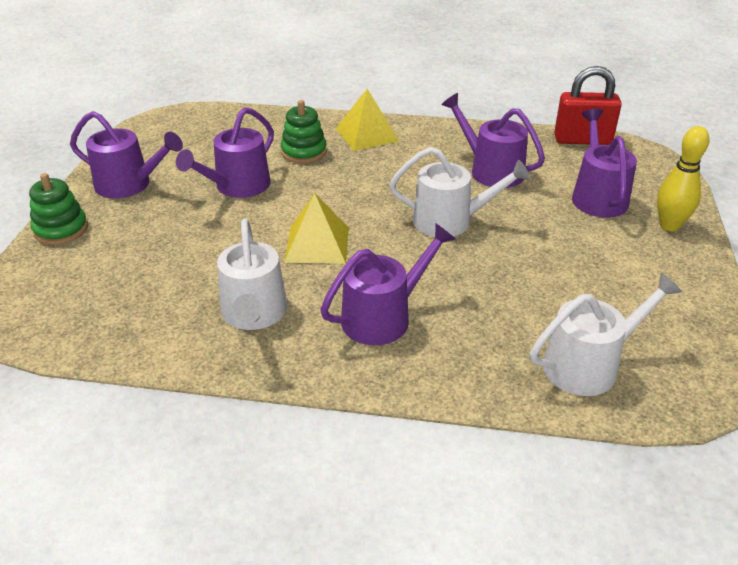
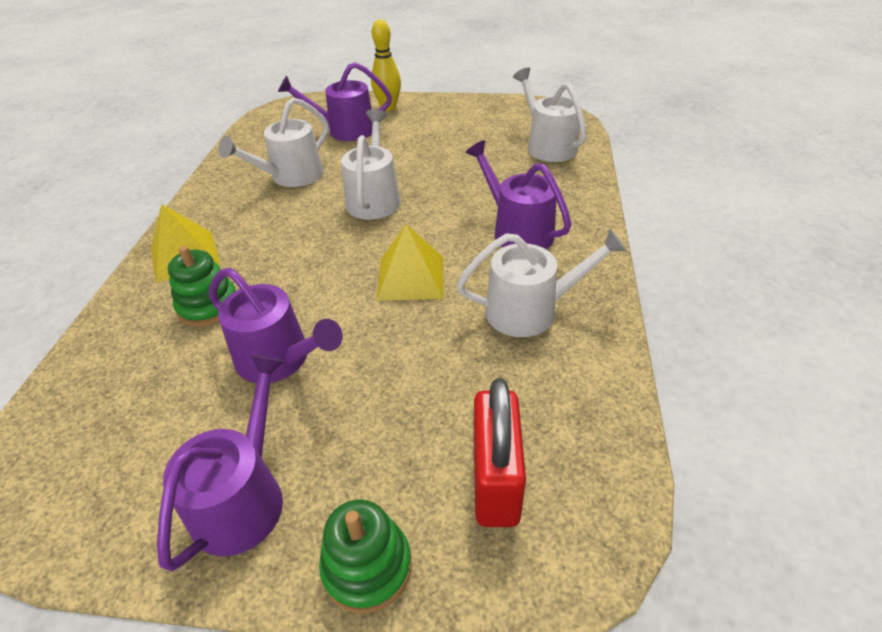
camera: 90 degrees left, 5 degrees up
(491, 170) = (291, 176): purple watering can -> white watering can
(582, 140) = (252, 131): red padlock -> red padlock (495, 480)

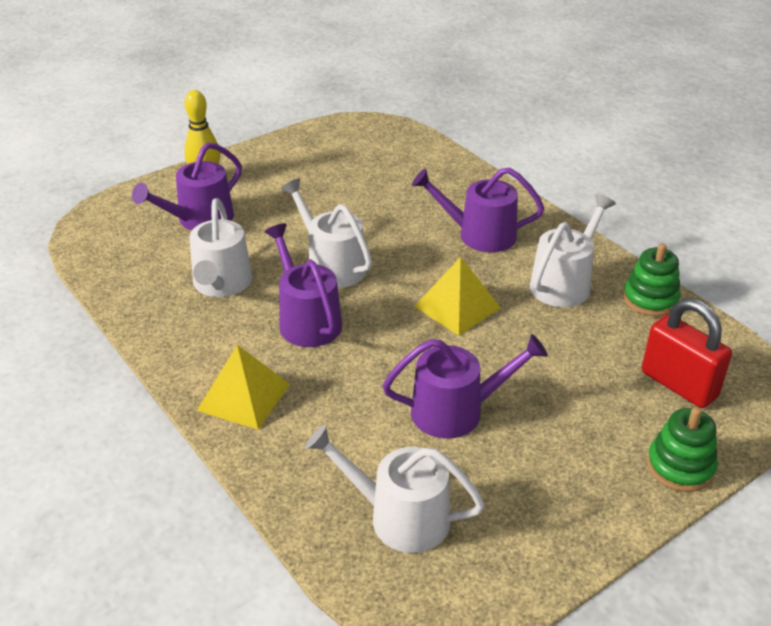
camera: 45 degrees left, 5 degrees down
(208, 306) = (337, 415): green stacking toy -> green stacking toy (650, 299)
(243, 497) = (567, 491): purple watering can -> purple watering can (306, 320)
(548, 146) = (404, 157): white watering can -> white watering can (399, 517)

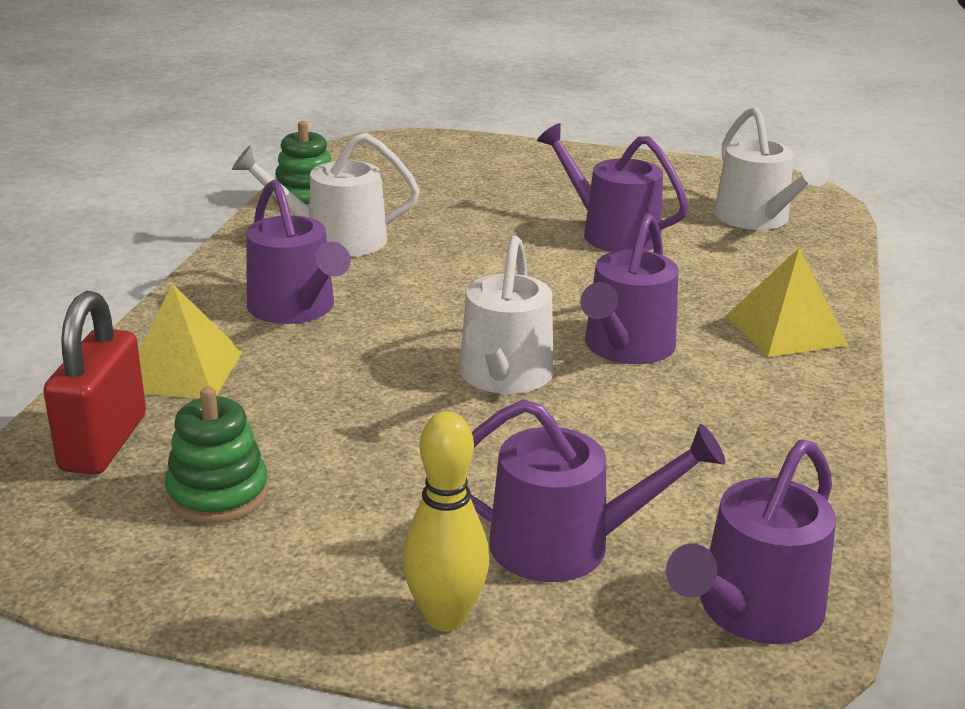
camera: 130 degrees left, 10 degrees down
(108, 239) = (752, 611): none -> purple watering can
(221, 284) = (665, 436): white watering can -> none
(457, 307) = (463, 277): yellow pyramid -> yellow pyramid (182, 371)
(678, 384) = (424, 167): red padlock -> red padlock (103, 443)
(680, 467) = (523, 151): green stacking toy -> green stacking toy (218, 494)

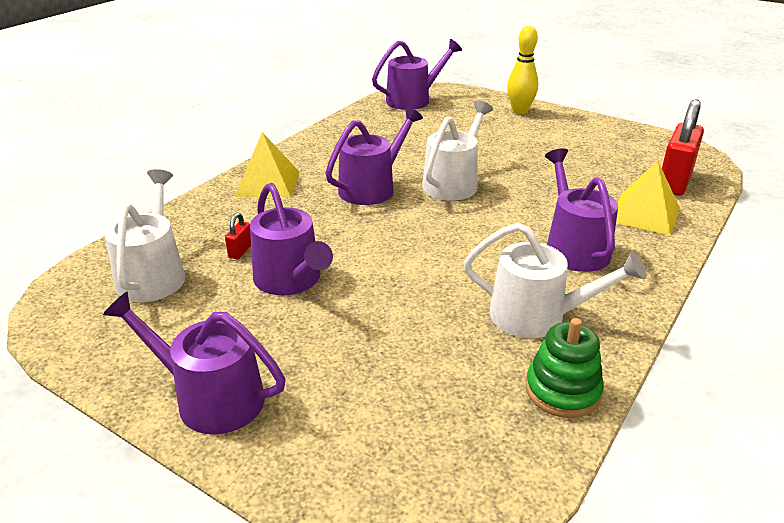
camera: 160 degrees left, 5 degrees up
(218, 494) = (609, 155): green stacking toy -> none
(566, 545) = (465, 121): purple watering can -> purple watering can (211, 398)
(700, 249) = (240, 251): none -> red padlock

